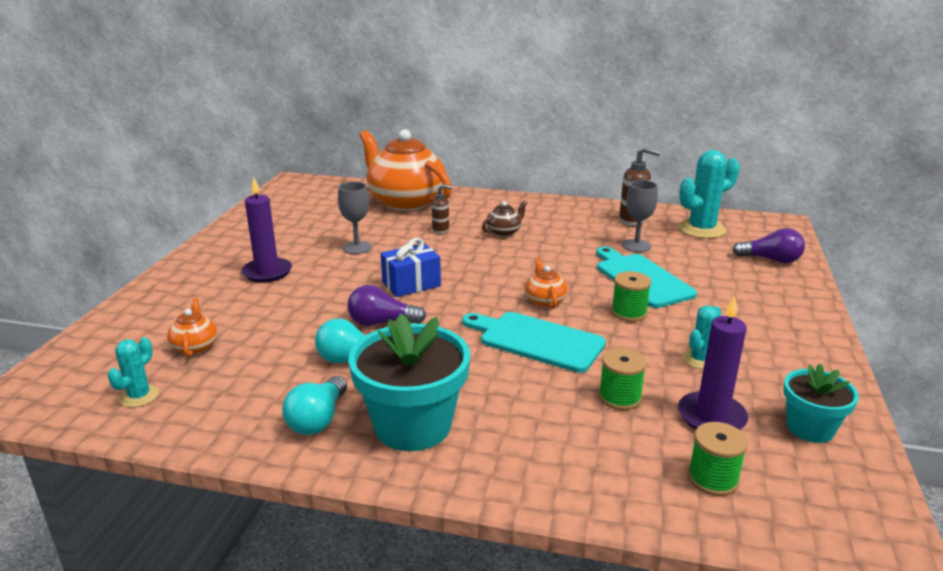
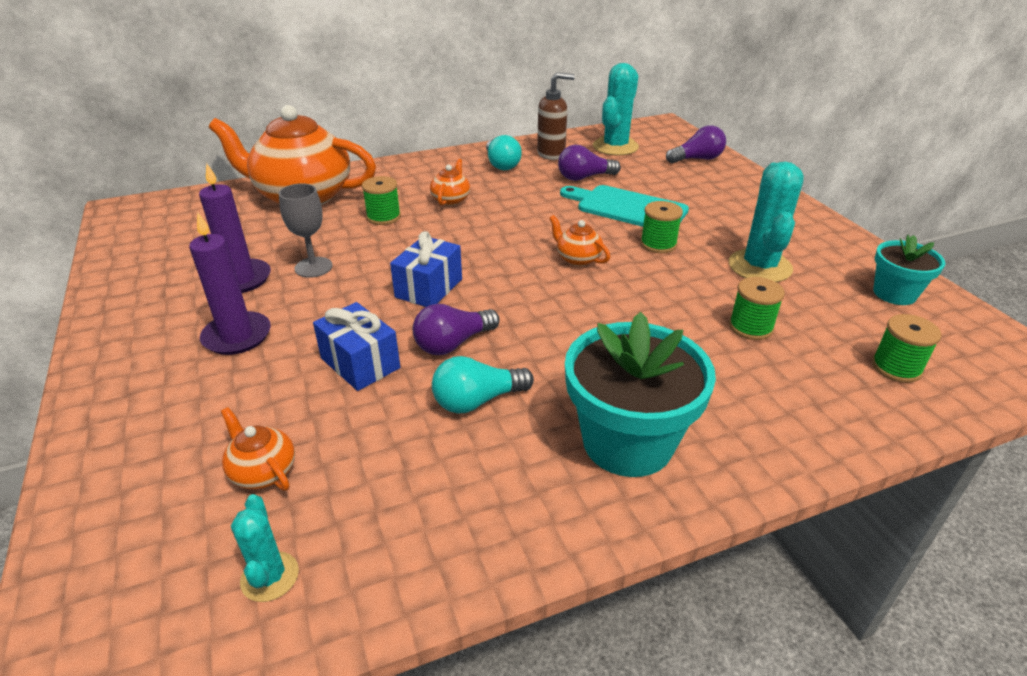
camera: 35 degrees left, 10 degrees up
(313, 312) = (360, 363): none -> blue gift
(318, 419) = (529, 486): turquoise light bulb -> turquoise light bulb (501, 164)
(441, 230) = (383, 217): brown soap dispenser -> green spool
(504, 232) = (451, 200): brown teapot -> orange teapot
(537, 340) = (620, 301): turquoise cutting board -> none
(636, 245) = (584, 177): grey goblet -> purple light bulb
(699, 359) = (759, 266): turquoise cactus -> turquoise cactus, size x1.85
(711, 416) = (829, 314): purple candle -> purple candle (241, 279)

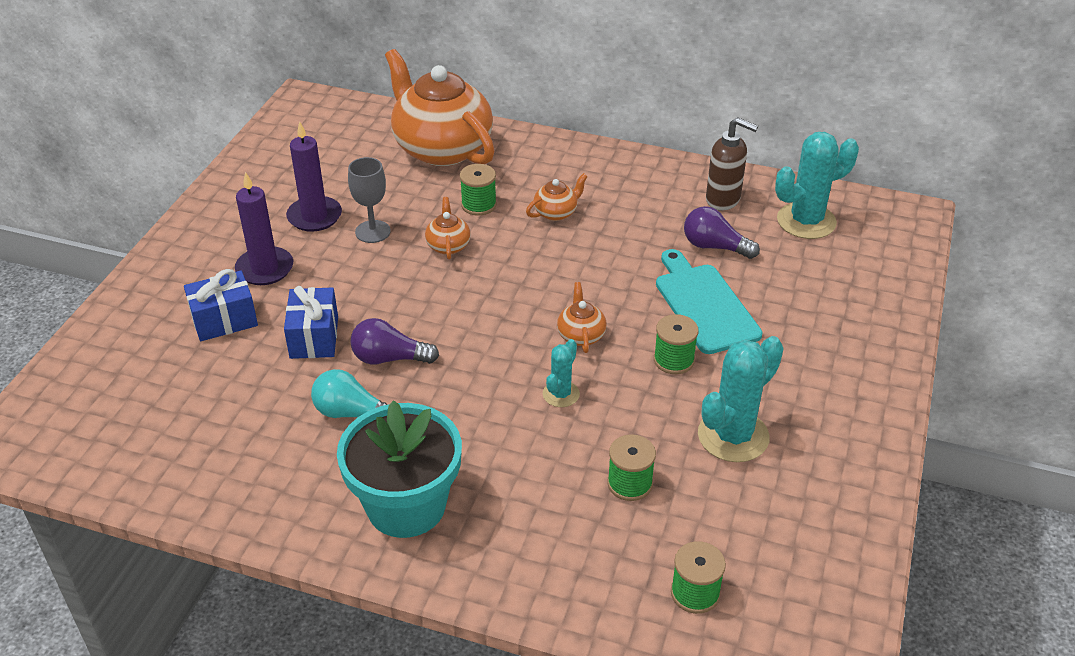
camera: 40 degrees right, 5 degrees up
(263, 472) = (184, 382): orange teapot -> orange teapot (448, 245)
(270, 577) = (129, 448): turquoise cactus -> turquoise cactus (561, 394)
(429, 288) = (430, 298): blue gift -> blue gift (224, 320)
(501, 164) = (655, 190): turquoise light bulb -> none
(697, 159) = (874, 281): purple light bulb -> none
(894, 293) = (819, 538): turquoise flower pot -> none

